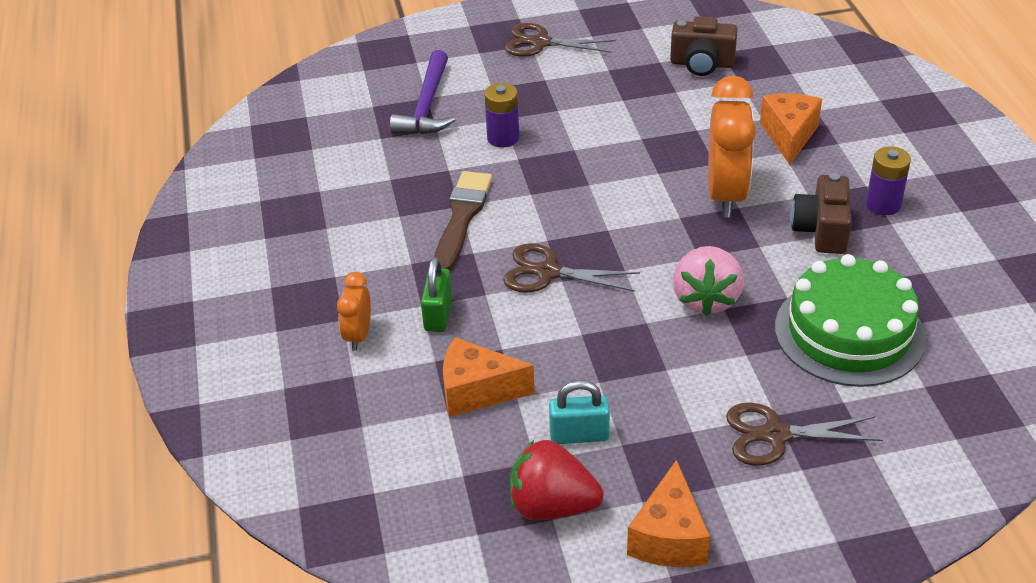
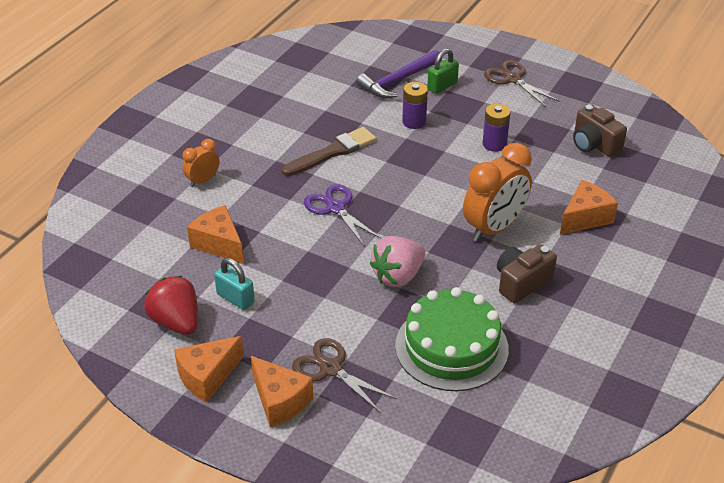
camera: 40 degrees right, 0 degrees up
(438, 315) = (252, 194): green padlock -> green padlock (442, 86)
(547, 272) = (335, 208): brown scissors -> purple scissors
(775, 504) = (280, 401): none -> orange cheese
(883, 204) = (584, 292): purple battery -> purple battery (494, 144)

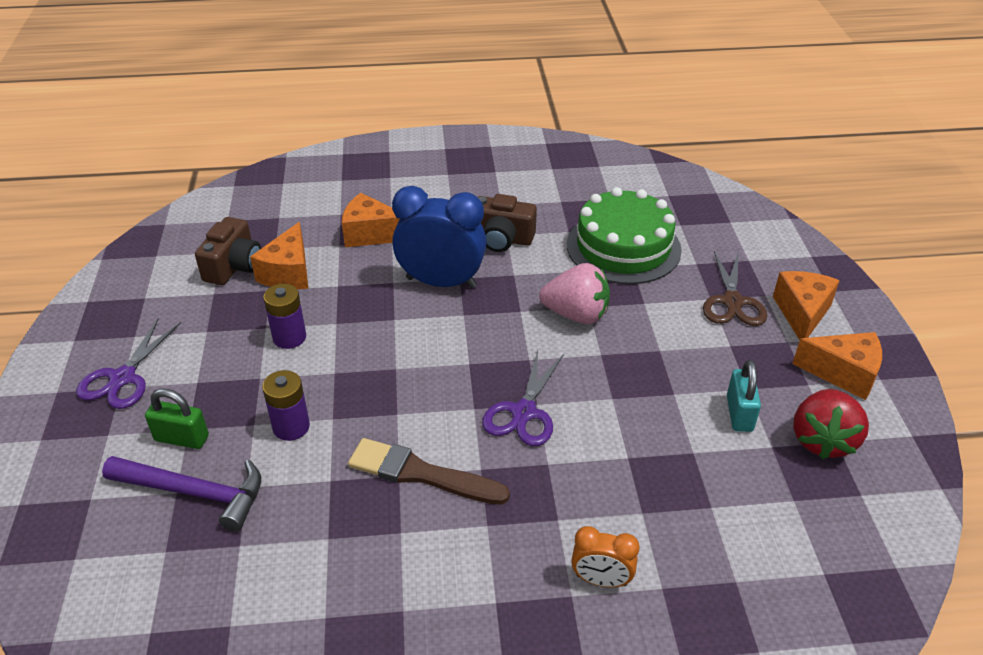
camera: 125 degrees left, 0 degrees up
(219, 244) = (686, 481): orange cheese -> orange cheese (288, 273)
(494, 228) = (441, 282): orange clock -> blue clock
(512, 79) = (122, 378): brown scissors -> purple scissors

